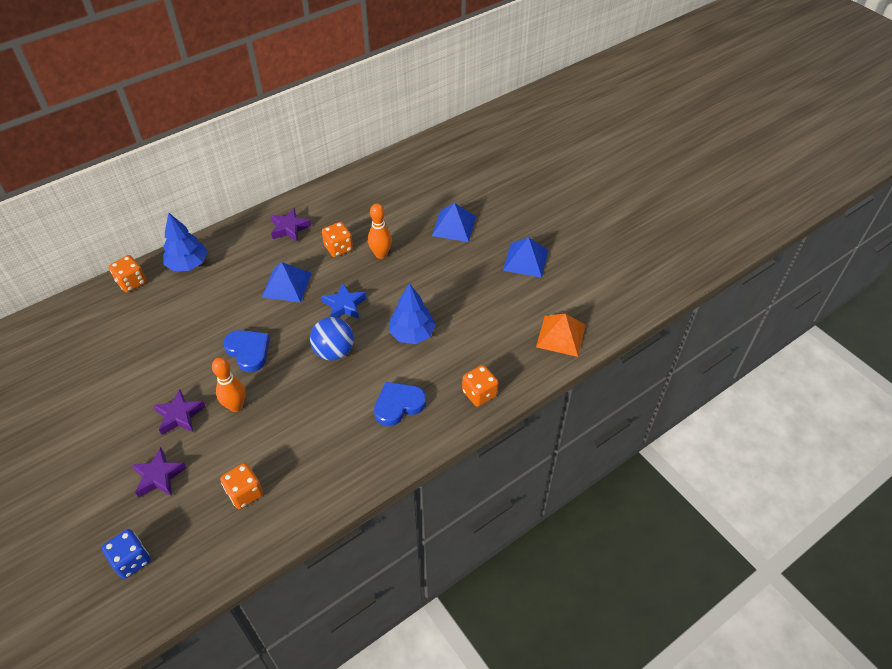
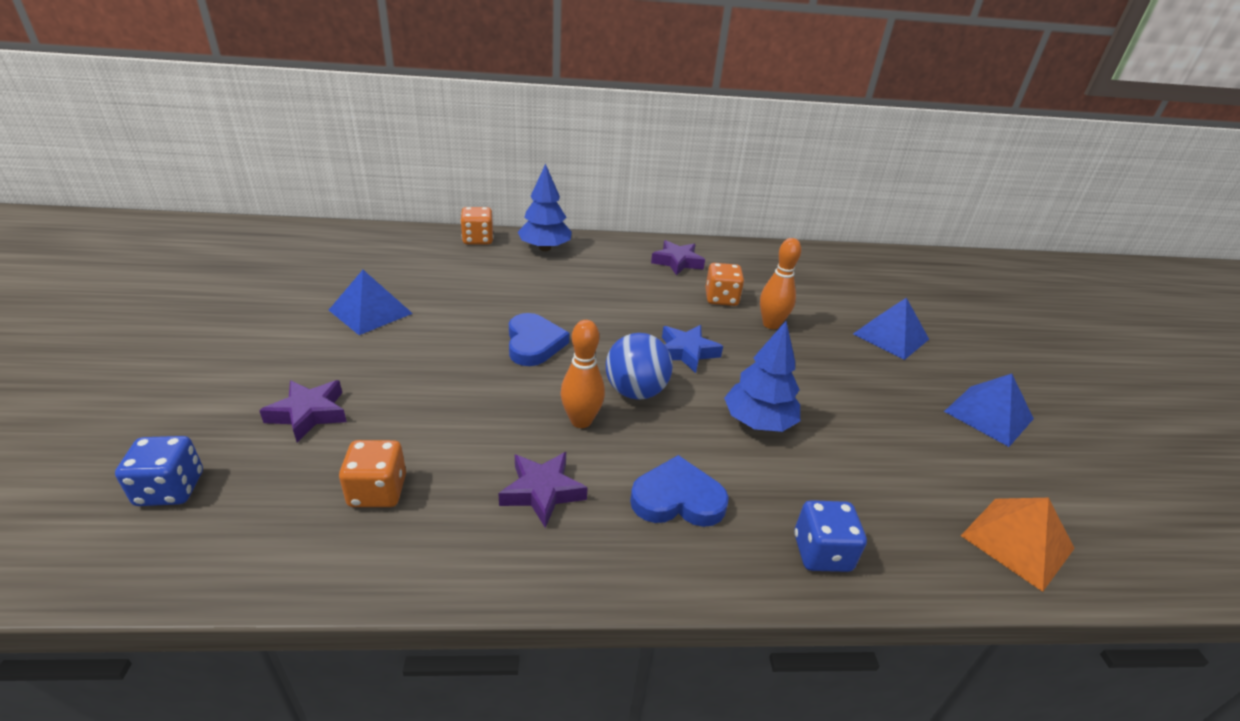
camera: 30 degrees right, 15 degrees down
(180, 415) = (398, 366): purple star -> purple star (542, 492)
(236, 406) = (467, 388): orange bowling pin -> orange bowling pin (581, 421)
(287, 284) = (633, 305): blue pyramid -> blue pyramid (370, 311)
(479, 393) = (821, 552): orange dice -> blue dice

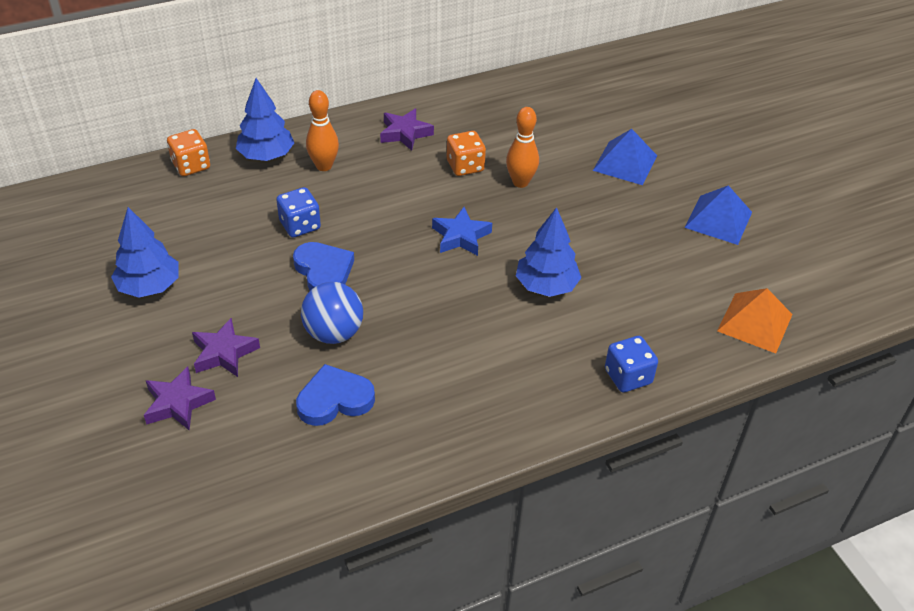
camera: 20 degrees left, 10 degrees up
(170, 489) = (121, 500): blue dice -> blue dice (300, 225)
(370, 311) = (149, 286): blue pyramid -> blue tree
(378, 491) = (286, 445): orange dice -> none
(542, 492) = (411, 401): purple star -> purple star (224, 353)
(581, 421) = (407, 332): orange bowling pin -> orange bowling pin (324, 166)
(635, 391) = (437, 290): blue ball -> blue ball (333, 333)
(677, 499) = (513, 372): blue heart -> blue heart (334, 400)

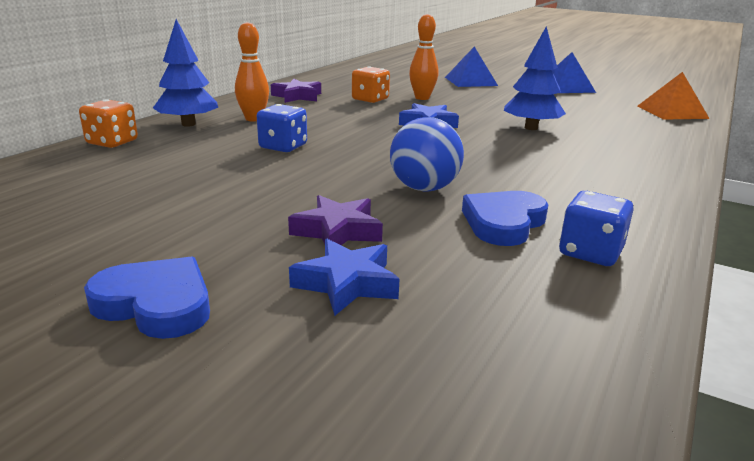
camera: 35 degrees left, 20 degrees down
(149, 286) = (170, 216): blue tree -> none
(178, 403) = (347, 283): purple star -> blue star
(324, 271) = (350, 162): blue heart -> blue heart (156, 304)
(628, 376) = (667, 147): blue dice -> blue dice (590, 252)

